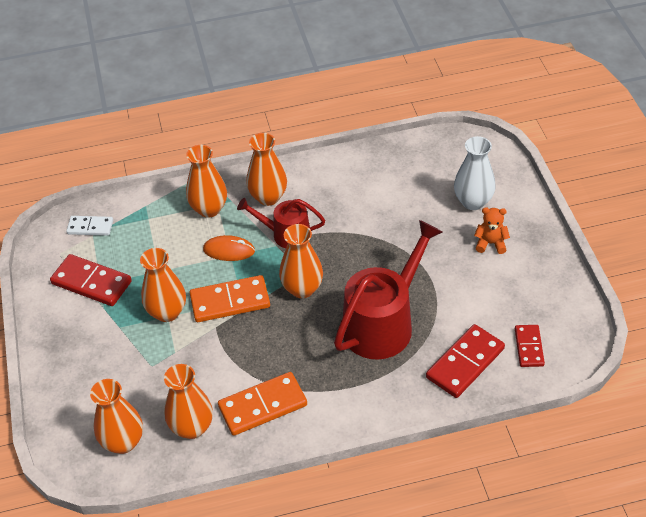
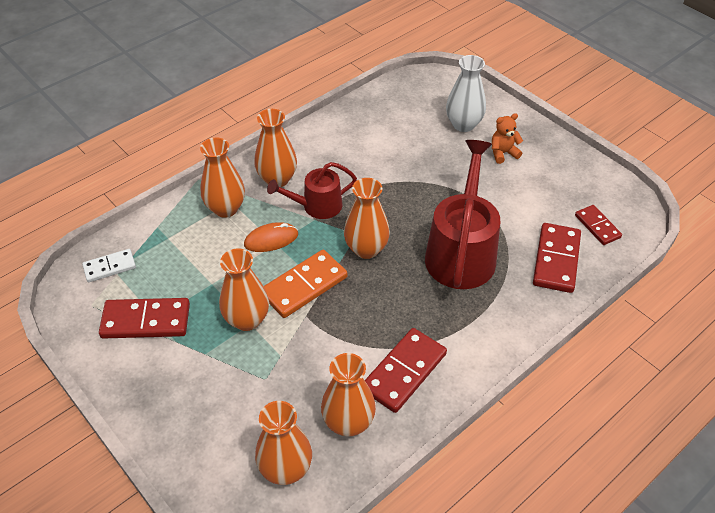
camera: 30 degrees left, 0 degrees up
(262, 406) = (404, 372): orange domino -> red domino

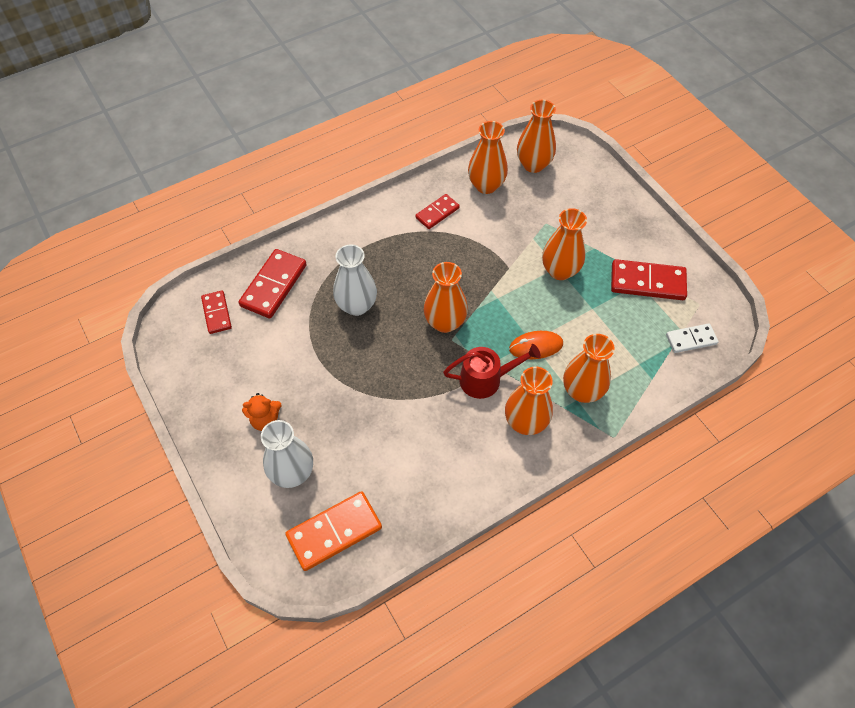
camera: 170 degrees left, 10 degrees up
(304, 286) = (508, 294): orange domino -> orange domino (334, 531)
(404, 372) = (437, 213): red domino -> red domino, size x0.61
(461, 252) = (357, 305): red watering can -> white vase

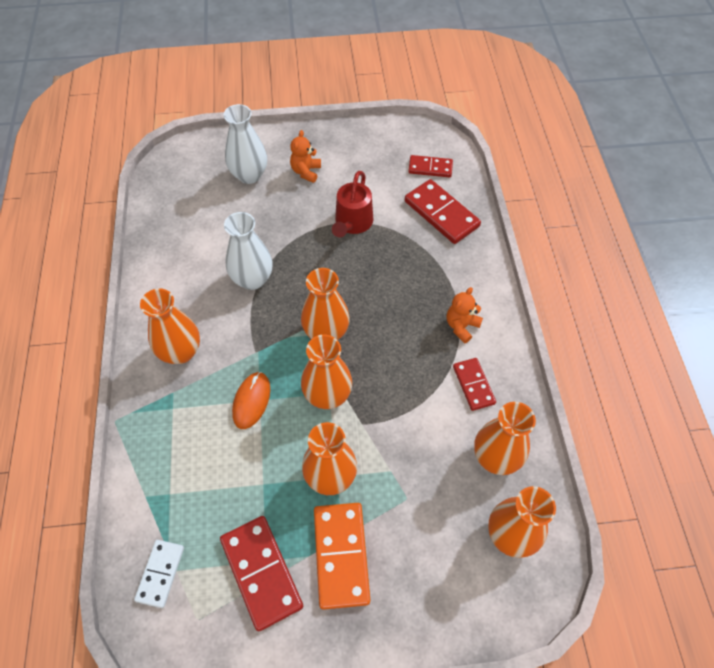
camera: 115 degrees right, 0 degrees up
(334, 531) = (185, 185): orange domino -> orange domino (341, 555)
(357, 305) = (385, 268): white vase -> white vase (252, 279)
(389, 235) = (461, 326): none -> orange teddy bear
(486, 379) = (244, 339): red watering can -> red watering can (352, 223)
(582, 391) = (178, 418): orange vase -> orange vase (327, 395)
(647, 282) = (261, 572): red domino -> red domino turned 60 degrees counterclockwise

